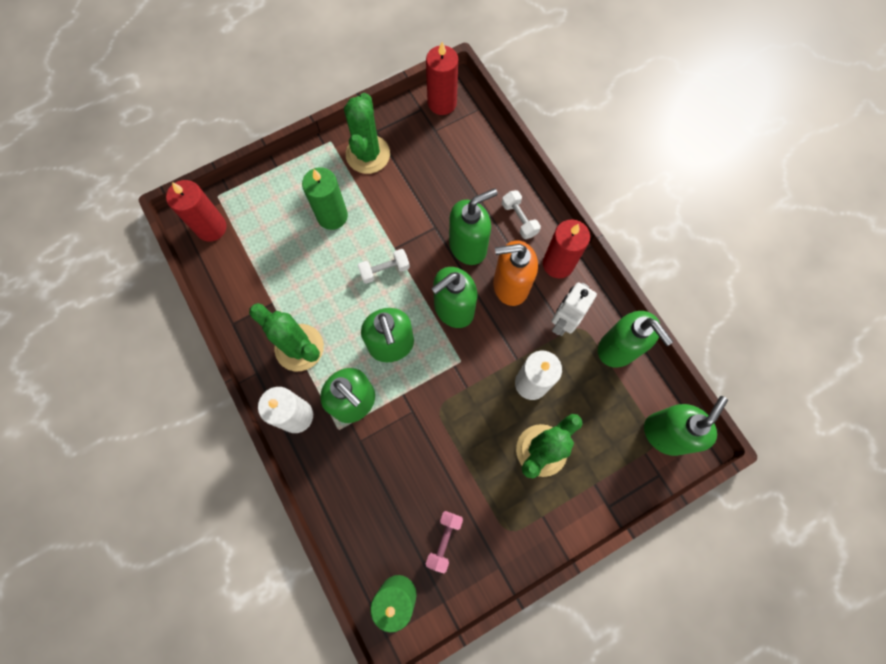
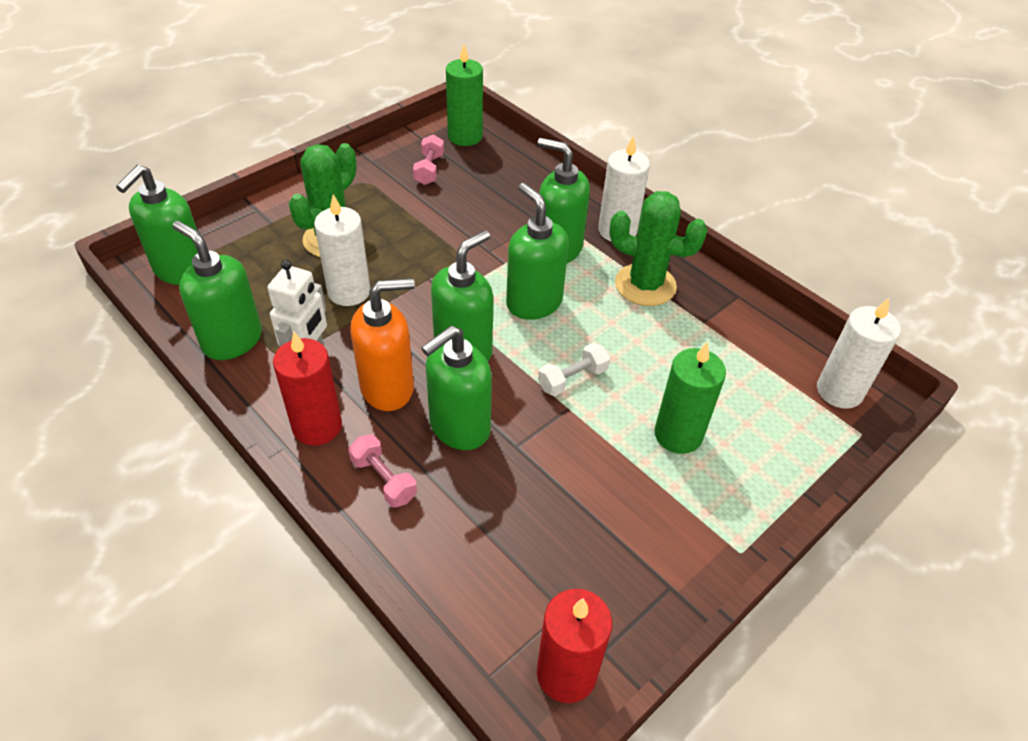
camera: 165 degrees right, 25 degrees down
(211, 227) = (839, 391): red candle -> white candle
(368, 154) = (666, 540): green cactus -> none
(519, 219) = (383, 479): white dumbbell -> pink dumbbell

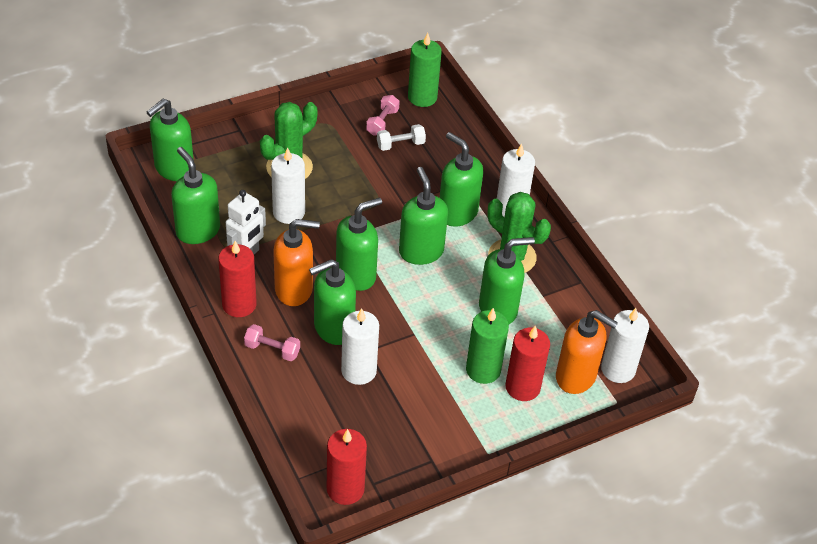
camera: 15 degrees right, 0 degrees up
(383, 479) = (272, 350): pink dumbbell -> pink dumbbell turned 45 degrees counterclockwise
(515, 479) = (359, 371): none -> white candle
(572, 379) = (425, 314): white dumbbell -> white dumbbell (400, 144)
(659, 351) = (498, 309): none -> green soap dispenser
(738, 445) = (522, 387): none -> red candle
(796, 413) = (576, 377): none -> orange soap dispenser

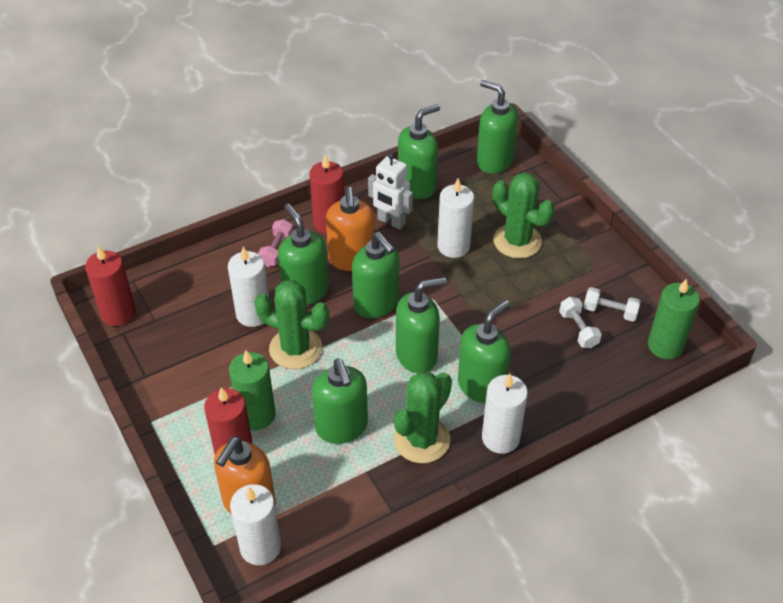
camera: 90 degrees right, 0 degrees up
(382, 122) = (610, 311): pink dumbbell -> white dumbbell
(406, 338) = (295, 348): none -> green cactus

